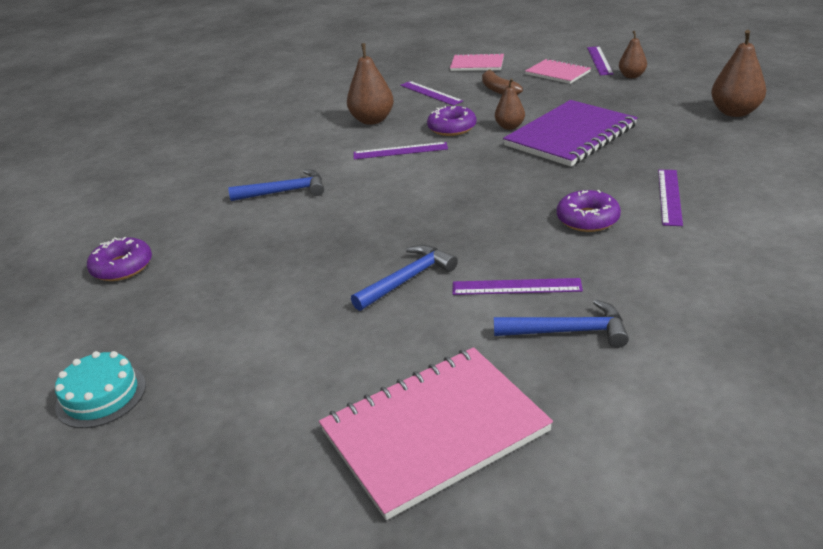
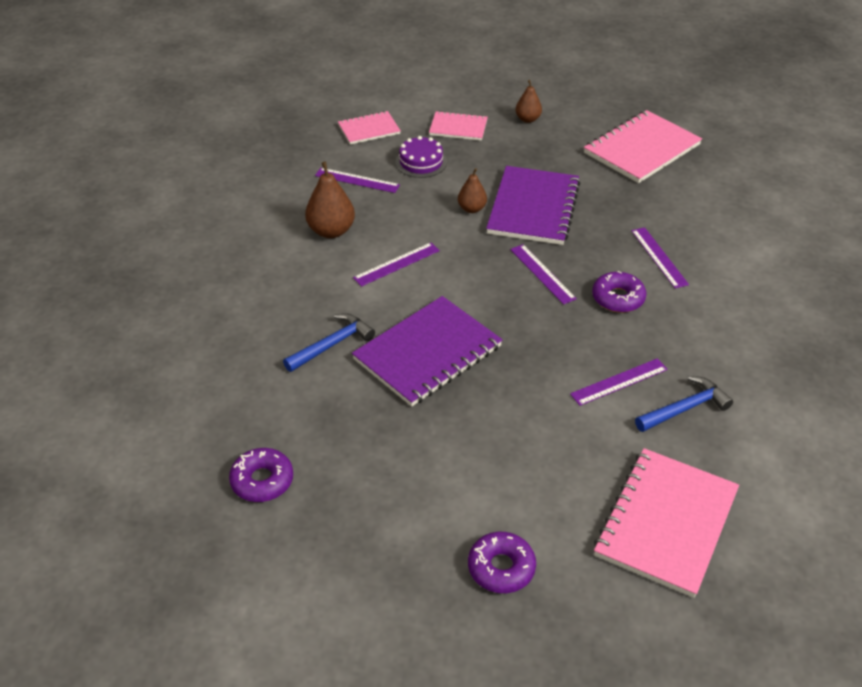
camera: 35 degrees left, 10 degrees up
(101, 395) = (393, 604): turquoise cake -> none
(355, 216) = (427, 353): none -> purple notebook
(407, 279) = (532, 403): blue hammer -> none
(452, 128) = (419, 223): purple donut -> purple donut (501, 568)
(498, 90) = (421, 162): brown banana -> purple cake
(599, 60) = (483, 103): purple ruler -> purple ruler (542, 273)
(734, 112) = (642, 149): brown pear -> pink notebook

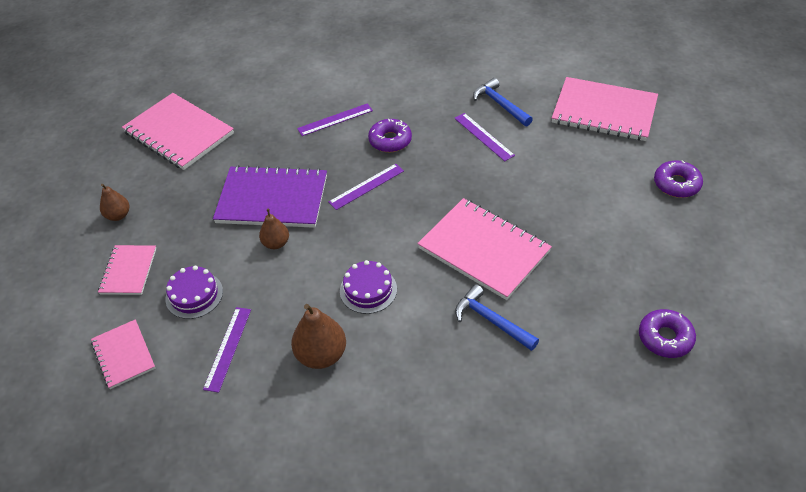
camera: 95 degrees left, 5 degrees up
(396, 264) = (368, 290): purple ruler -> purple cake
(427, 353) = (483, 250): purple notebook -> pink notebook

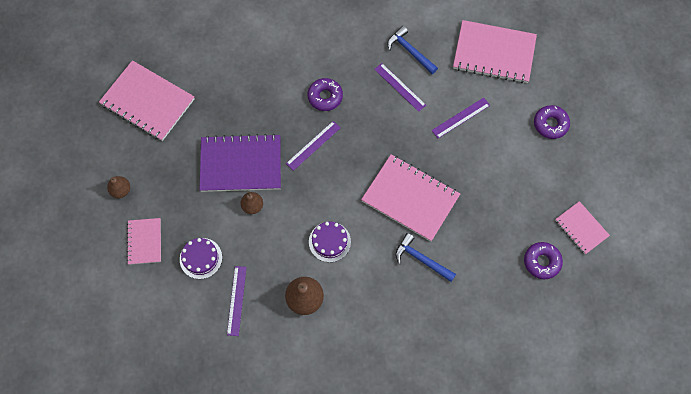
camera: 10 degrees left, 20 degrees up
(124, 355) = (162, 313): pink notebook -> pink notebook (581, 228)
(335, 119) = (276, 77): purple ruler -> purple ruler (460, 118)

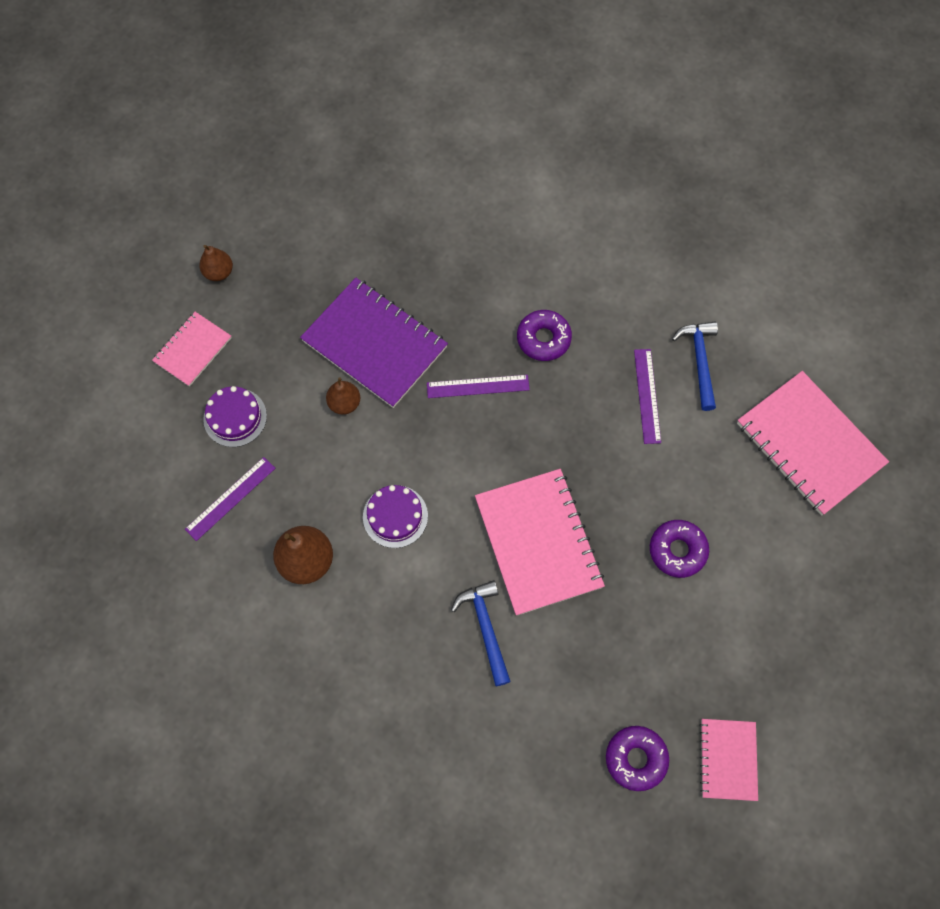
camera: 40 degrees right, 0 degrees up
(148, 102) = (335, 193): pink notebook -> none
(460, 118) = (692, 492): purple ruler -> none
(550, 124) = (806, 592): purple donut -> purple donut (677, 550)

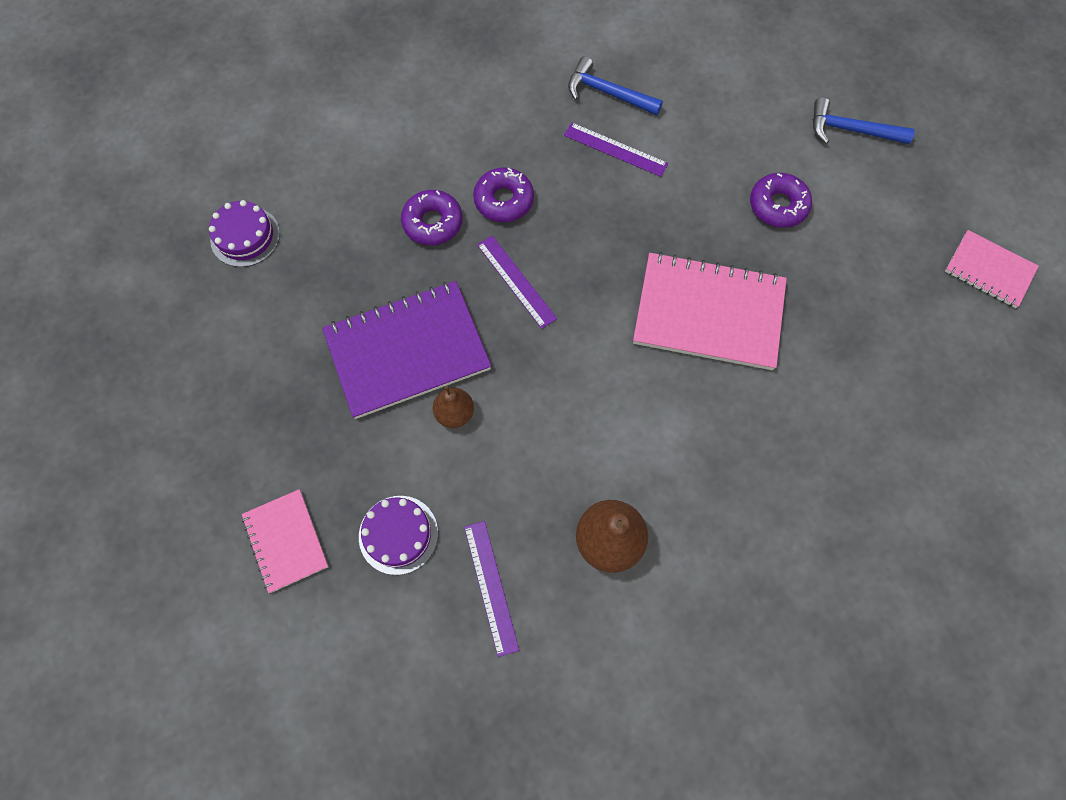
camera: 60 degrees left, 0 degrees up
(219, 272) = (211, 465): brown pear -> none
(395, 516) = (609, 428): purple cake -> purple cake (245, 236)
(478, 386) = (516, 281): purple ruler -> purple ruler turned 60 degrees counterclockwise
(485, 628) = (770, 404): blue hammer -> blue hammer (850, 130)
(635, 759) = (957, 342): purple donut -> purple donut (433, 223)
(809, 444) = (734, 58): pink notebook -> none

